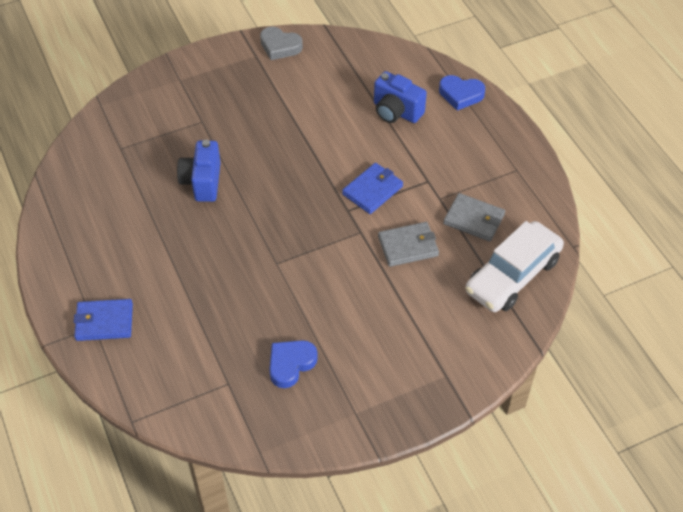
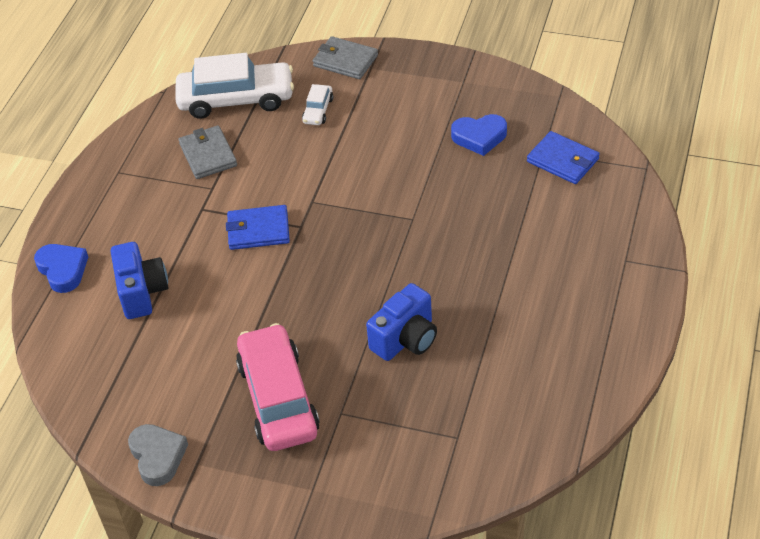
camera: 135 degrees left, 5 degrees down
(104, 322) = (613, 259): blue wallet -> blue wallet (563, 160)
(246, 108) = (278, 398): none -> pink car
(408, 246) = (287, 166): grey wallet -> grey wallet (345, 60)
(440, 306) = (318, 110): none -> white car

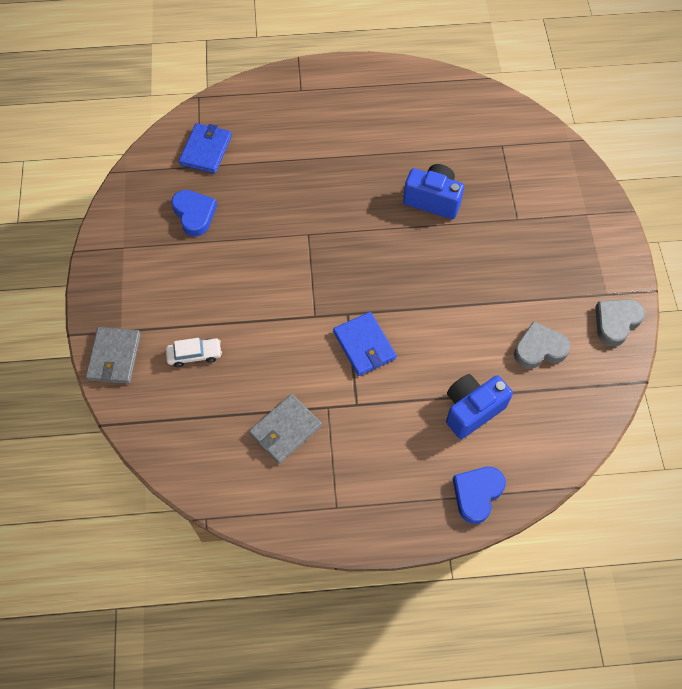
camera: 115 degrees left, 15 degrees up
(170, 372) = (539, 349): none -> grey heart
(236, 99) = (198, 437): white car -> none
(278, 398) = (525, 263): pink car -> none

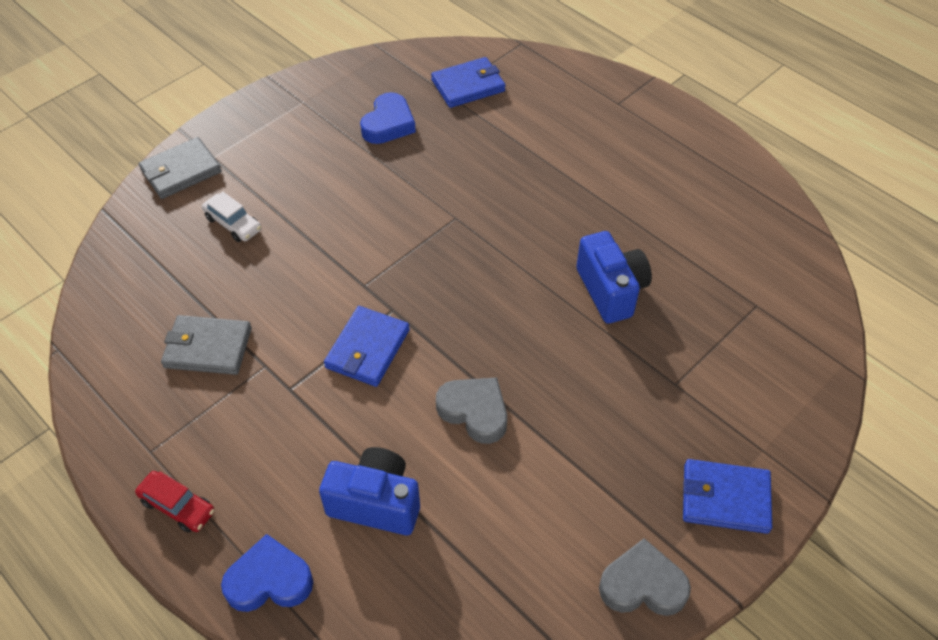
camera: 50 degrees right, 10 degrees down
(389, 514) = (177, 506): none -> red car
(539, 349) = (521, 521): grey heart -> grey heart (474, 411)
(599, 251) = (725, 498): none -> blue wallet

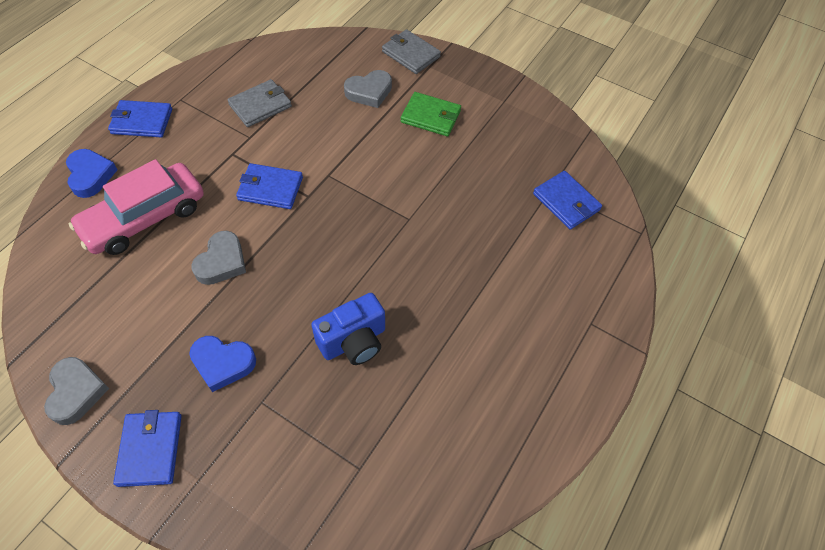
camera: 75 degrees right, 5 degrees up
(177, 506) = (142, 121): red car -> blue wallet
(208, 347) = (260, 105): grey wallet -> grey wallet turned 60 degrees clockwise
(233, 224) = (369, 92): white car -> grey heart
(302, 171) = (431, 116): none -> green wallet
(376, 503) = (144, 218): blue camera -> pink car
(388, 124) = (499, 157): blue heart -> blue heart (223, 363)

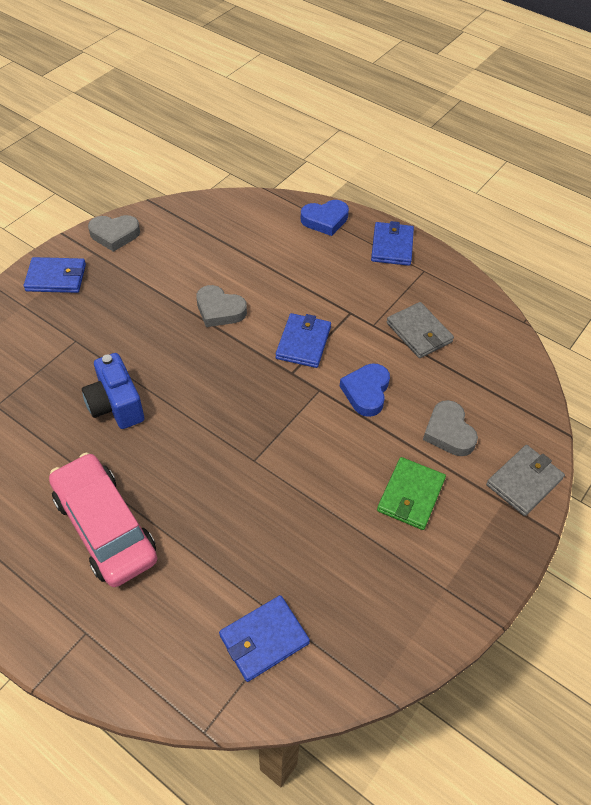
camera: 95 degrees right, 5 degrees down
(144, 218) = (274, 257): pink car -> pink car (105, 527)
(223, 363) = (117, 315): blue heart -> blue heart (366, 392)

